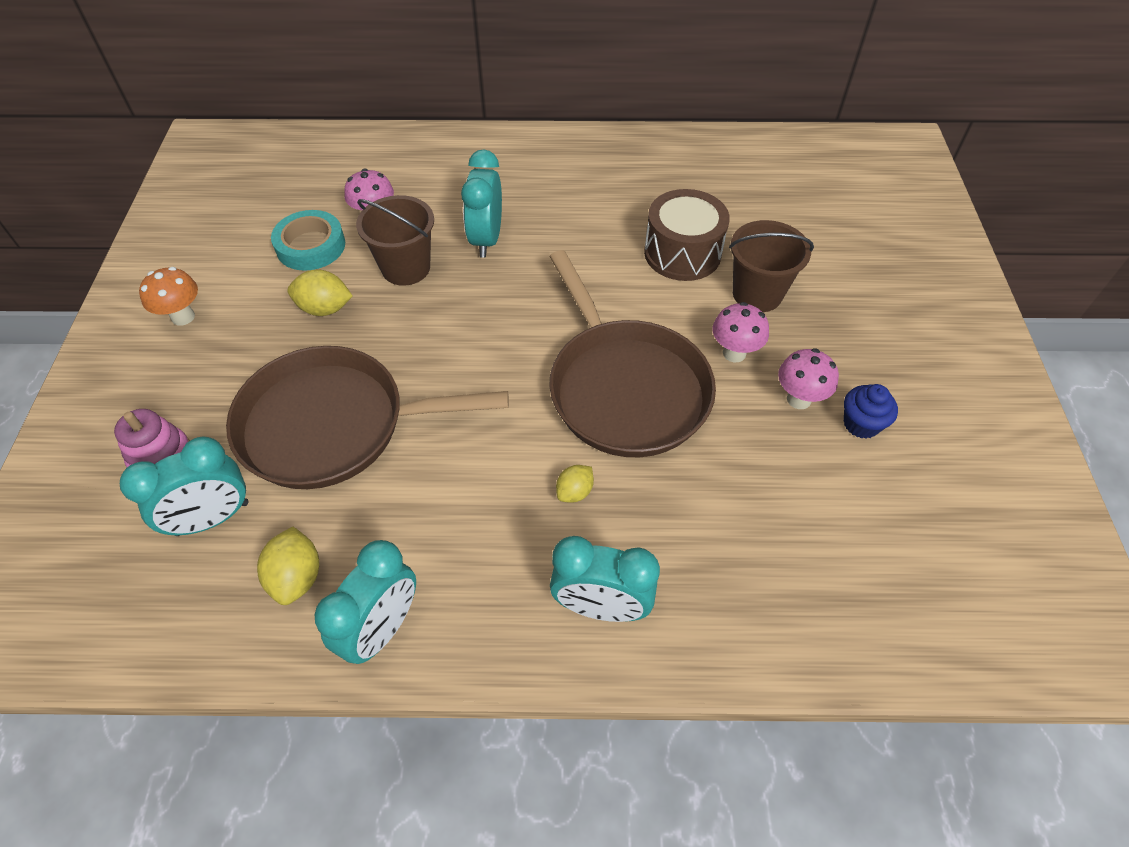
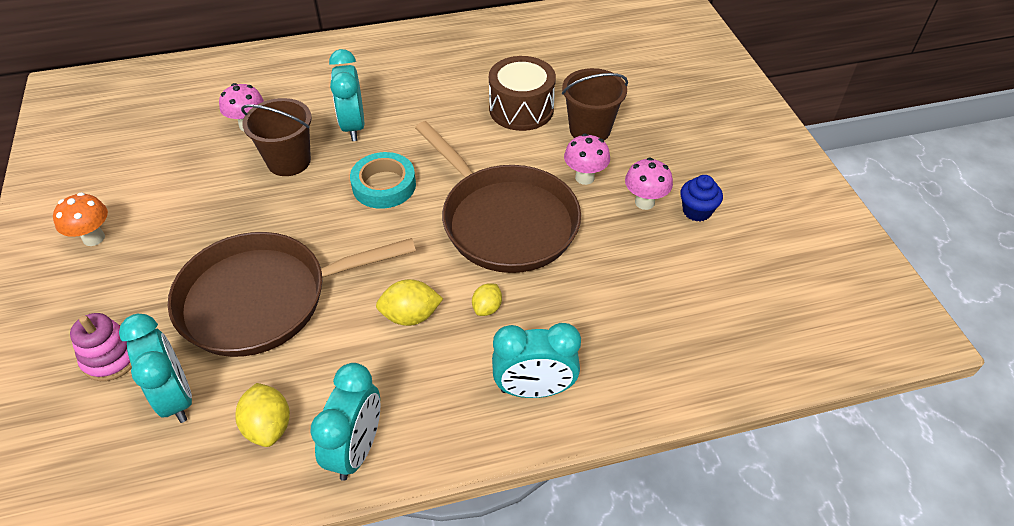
camera: 15 degrees left, 5 degrees down
(212, 518) = (176, 397): turquoise clock -> turquoise clock turned 75 degrees counterclockwise
(311, 246) = (196, 158): turquoise tape -> turquoise tape (384, 185)
(325, 308) = (226, 207): yellow lemon -> yellow lemon (411, 316)

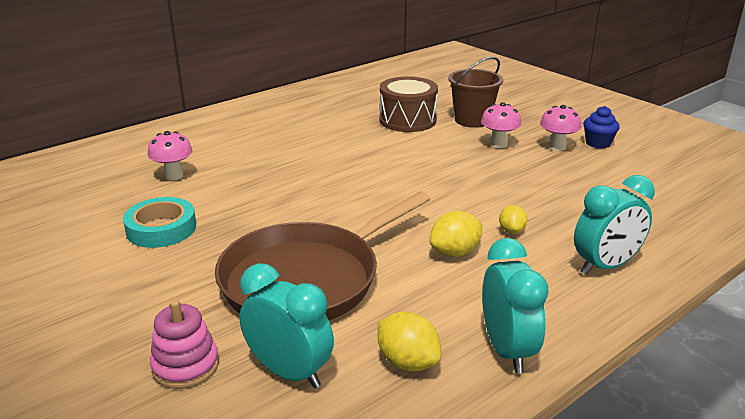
camera: 25 degrees left, 20 degrees down
(94, 238) = (77, 285): orange mushroom -> none
(289, 161) = (238, 188): brown bucket -> none
(353, 126) = (276, 156): turquoise clock -> none
(384, 185) = (342, 183): turquoise tape -> turquoise tape (161, 228)
(505, 221) = (467, 180): brown pan -> none

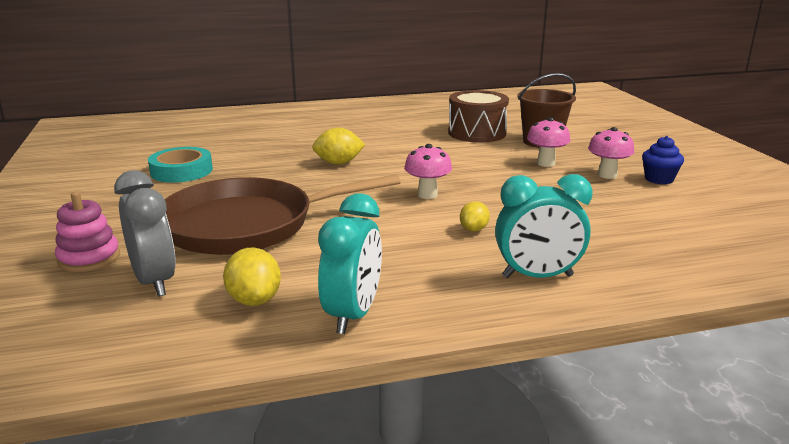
camera: 25 degrees right, 5 degrees down
(174, 176) = (232, 140): pink mushroom -> pink mushroom (427, 195)
(289, 372) = (154, 282): turquoise clock -> grey clock
(455, 252) = (397, 234): yellow lemon -> yellow lemon (338, 163)

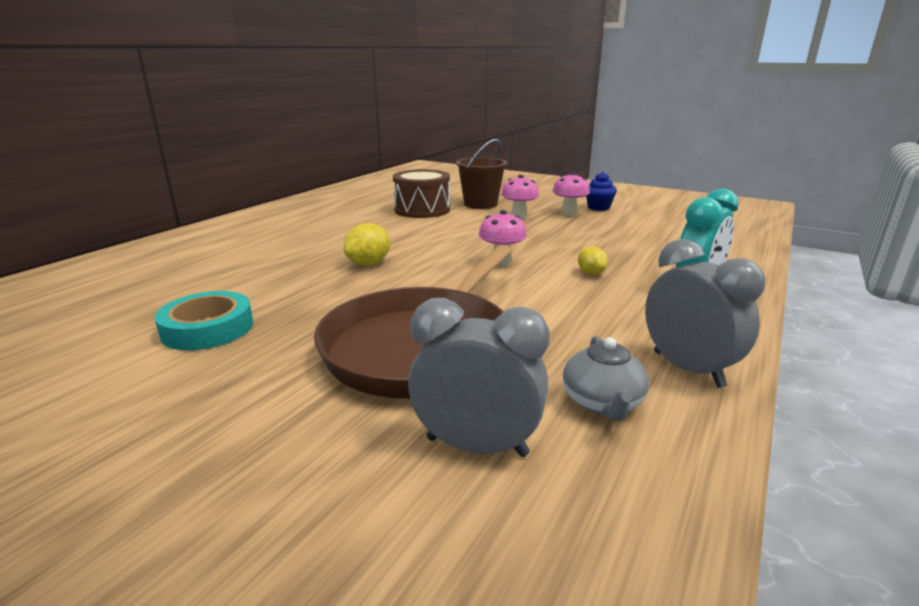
camera: 45 degrees left, 0 degrees up
(89, 258) = (331, 473): pink stacking toy -> none
(254, 300) = (602, 403): yellow lemon -> grey teapot
(353, 315) = (687, 369): turquoise clock -> grey clock

